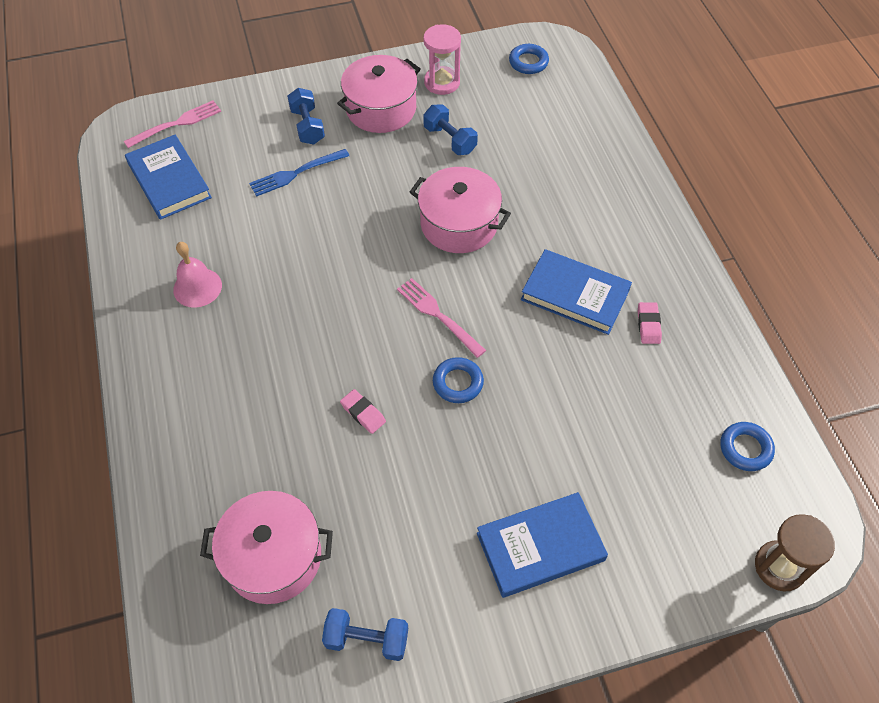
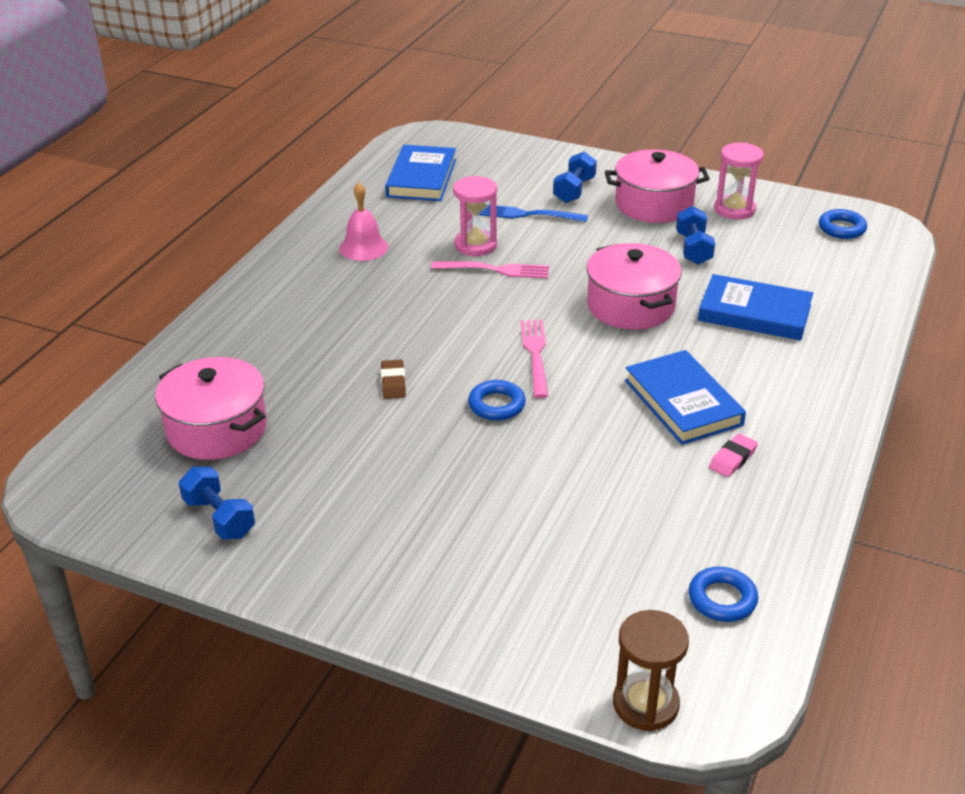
camera: 40 degrees right, 20 degrees down
(176, 124) = (469, 148): pink fork -> pink fork (495, 270)
(287, 230) = (475, 245): none -> pink hourglass
(363, 413) = (393, 383): pink eraser -> brown eraser
(540, 547) = (430, 548): blue book -> blue book (754, 313)

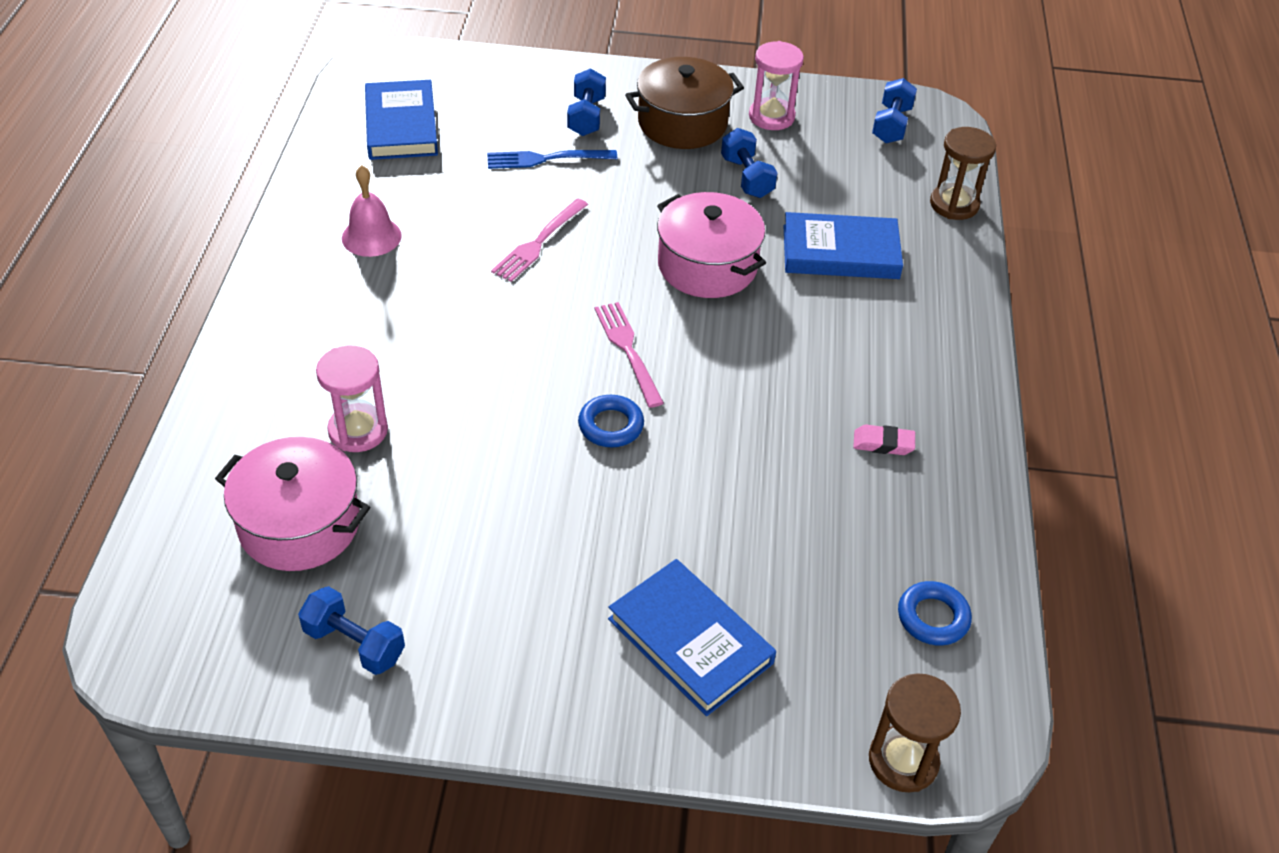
camera: 20 degrees left, 10 degrees up
(393, 383) = (482, 419): brown eraser -> none
(475, 245) = (503, 211): pink hourglass -> pink hourglass (358, 430)
(495, 270) = (539, 242): pink fork -> pink fork turned 135 degrees clockwise
(654, 204) = (682, 123): pink pot -> brown pot
(683, 402) = (807, 382): blue book -> blue book (690, 641)
(732, 459) = (883, 443): pink eraser -> pink eraser turned 75 degrees clockwise
(841, 228) = (891, 125): blue ring -> blue dumbbell
(876, 293) = (954, 204): none -> brown hourglass

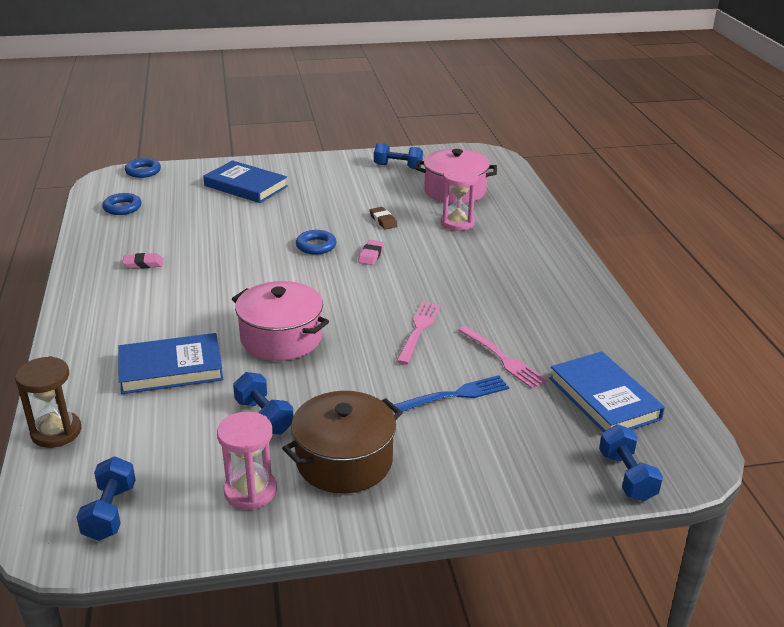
camera: 165 degrees right, 15 degrees down
(371, 236) = (542, 311): pink bell -> none
(476, 465) = (383, 221): none -> brown eraser
(535, 385) = (371, 255): none -> pink eraser
(586, 117) = (444, 446): blue dumbbell -> blue dumbbell (626, 476)
(628, 350) = (321, 280): pink fork -> pink fork (503, 359)
(903, 761) = (143, 171): brown hourglass -> blue ring

